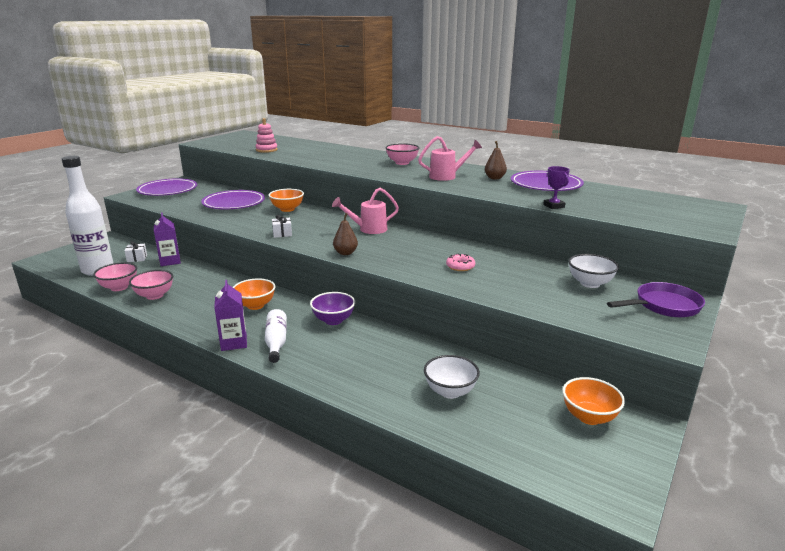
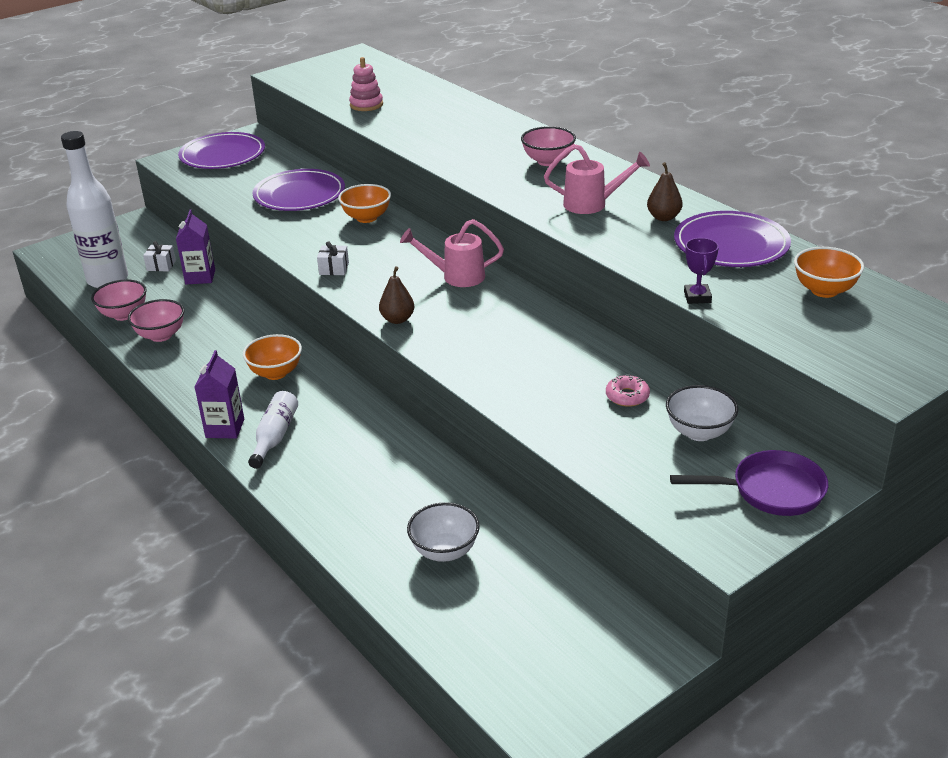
camera: 20 degrees right, 10 degrees up
(333, 320) = (361, 415): purple bowl -> none
(460, 266) = (537, 370): pink donut -> pink donut (627, 396)
(589, 417) = (593, 623): orange bowl -> orange bowl (824, 290)

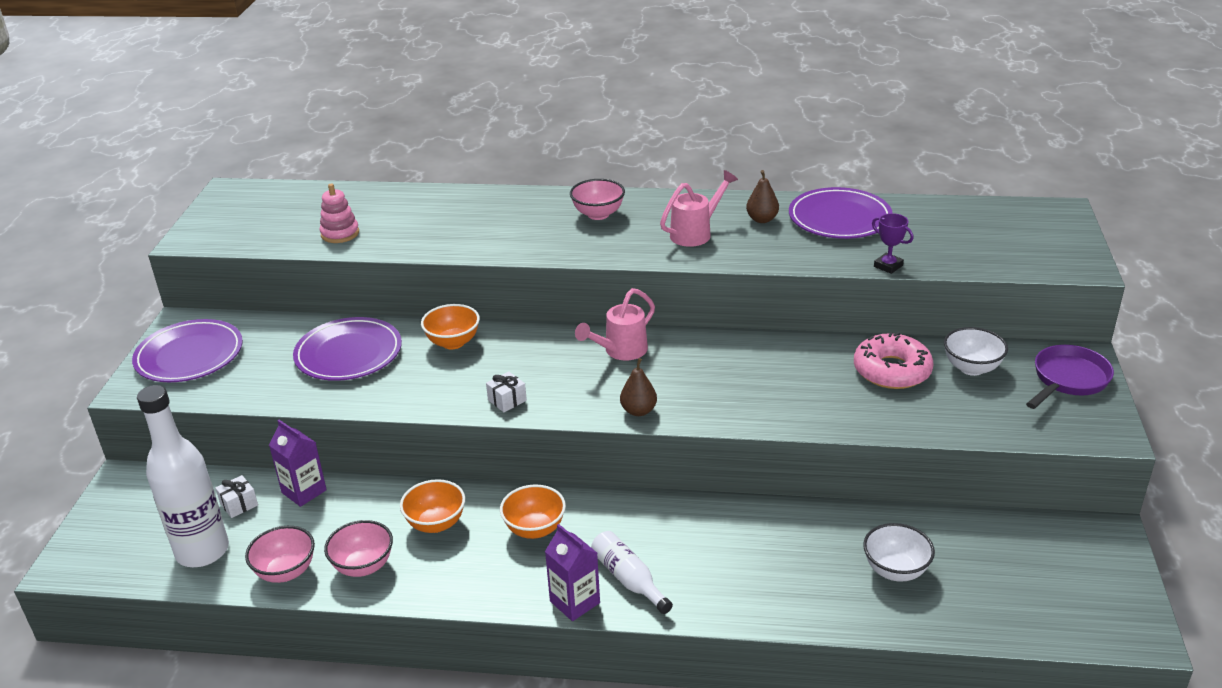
camera: 45 degrees left, 0 degrees up
(627, 396) = (892, 370): pink donut -> pink donut, size x1.94
(824, 290) = (946, 222): orange bowl -> orange bowl (436, 523)

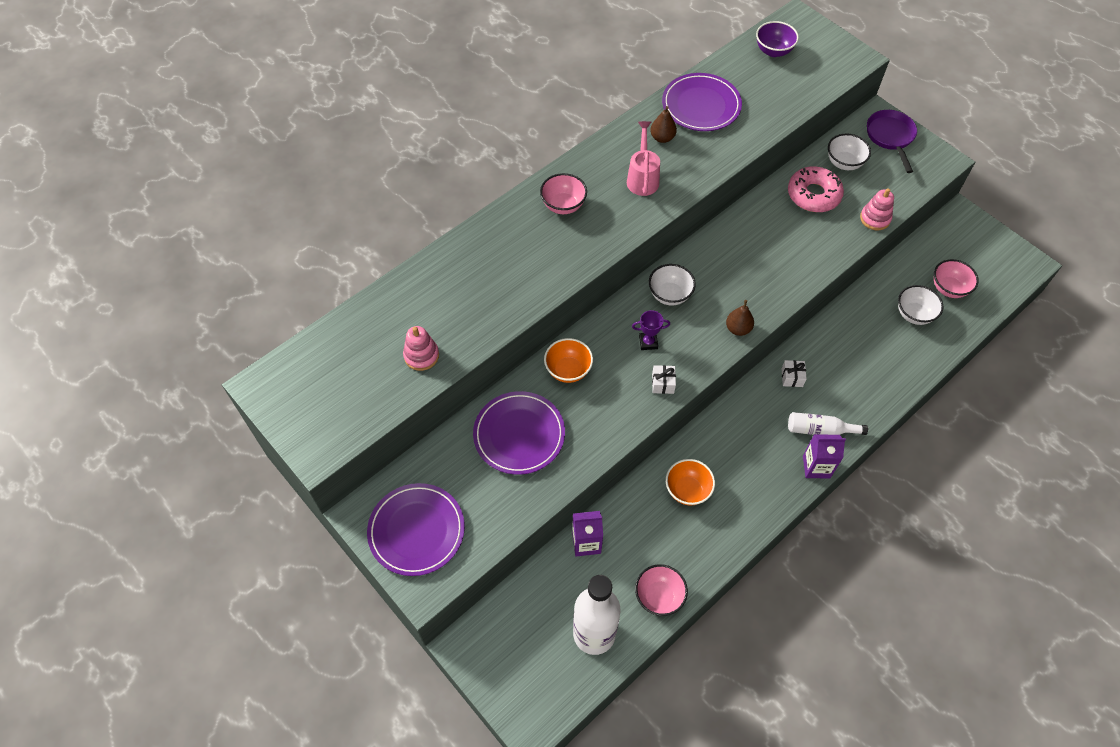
camera: 50 degrees left, 25 degrees up
(239, 504) = (564, 587): white gift -> white gift (792, 377)
(363, 566) = (692, 551): pink bowl -> pink bowl (948, 288)
(534, 529) = (739, 444): orange bowl -> none
(620, 351) = (669, 295): pink watering can -> white bowl
(888, 266) = (774, 127): purple trophy -> purple trophy (648, 342)
(932, 426) = (875, 218): none -> pink stacking toy
(988, 219) = (773, 51): none -> purple bowl

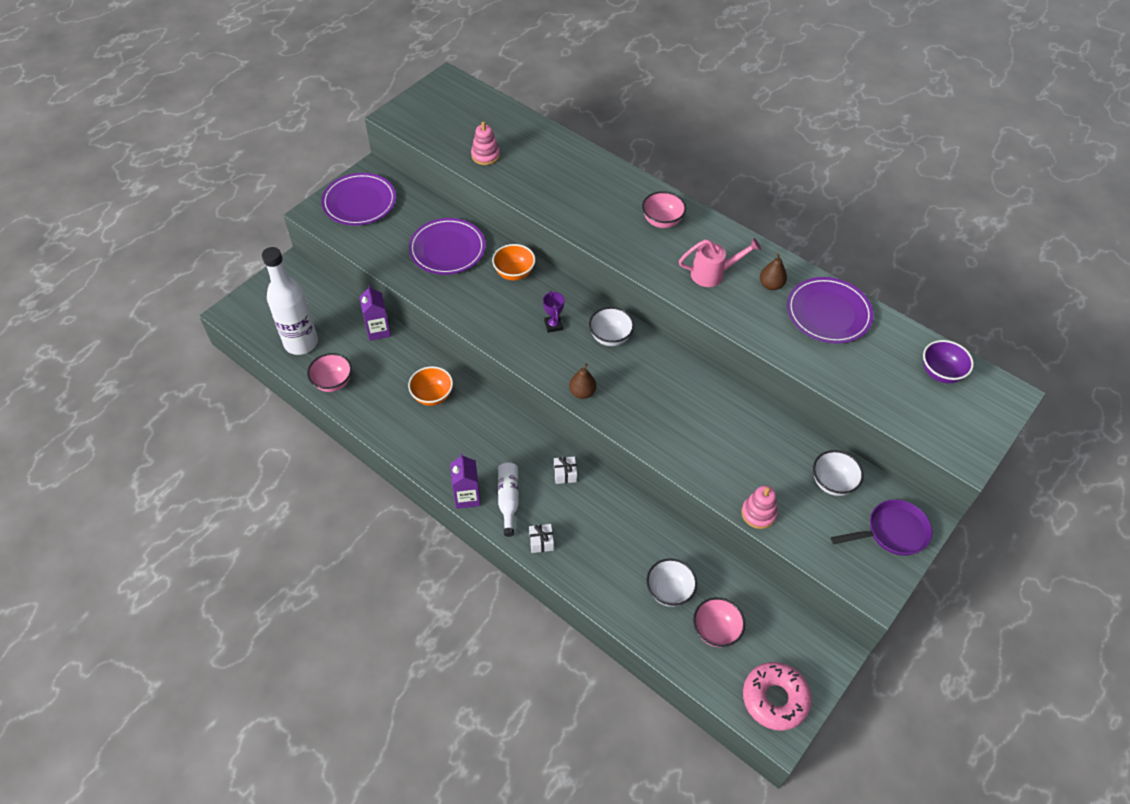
camera: 80 degrees right, 5 degrees down
(662, 383) = (511, 339): white gift -> white gift (541, 542)
(813, 195) = (774, 453): pink donut -> pink donut (775, 698)

